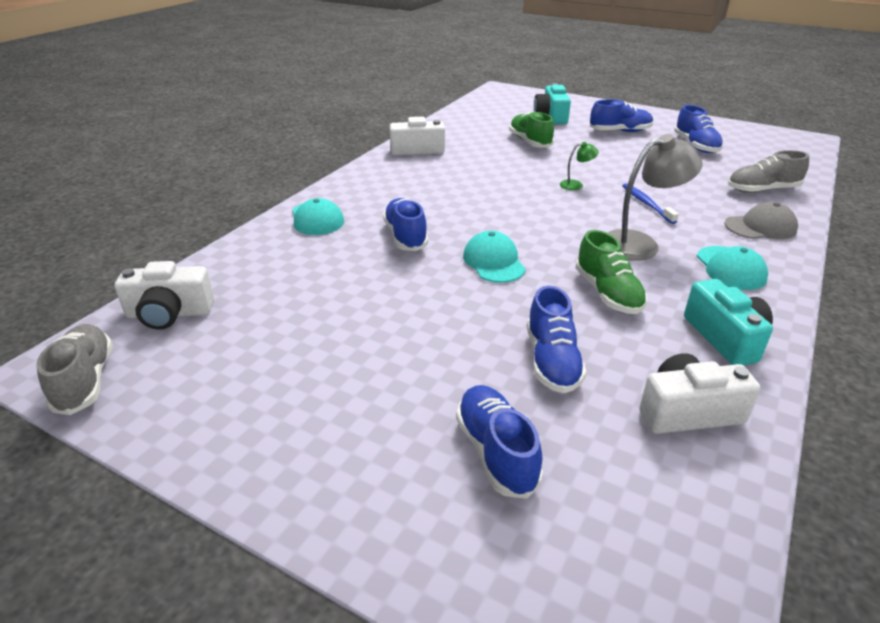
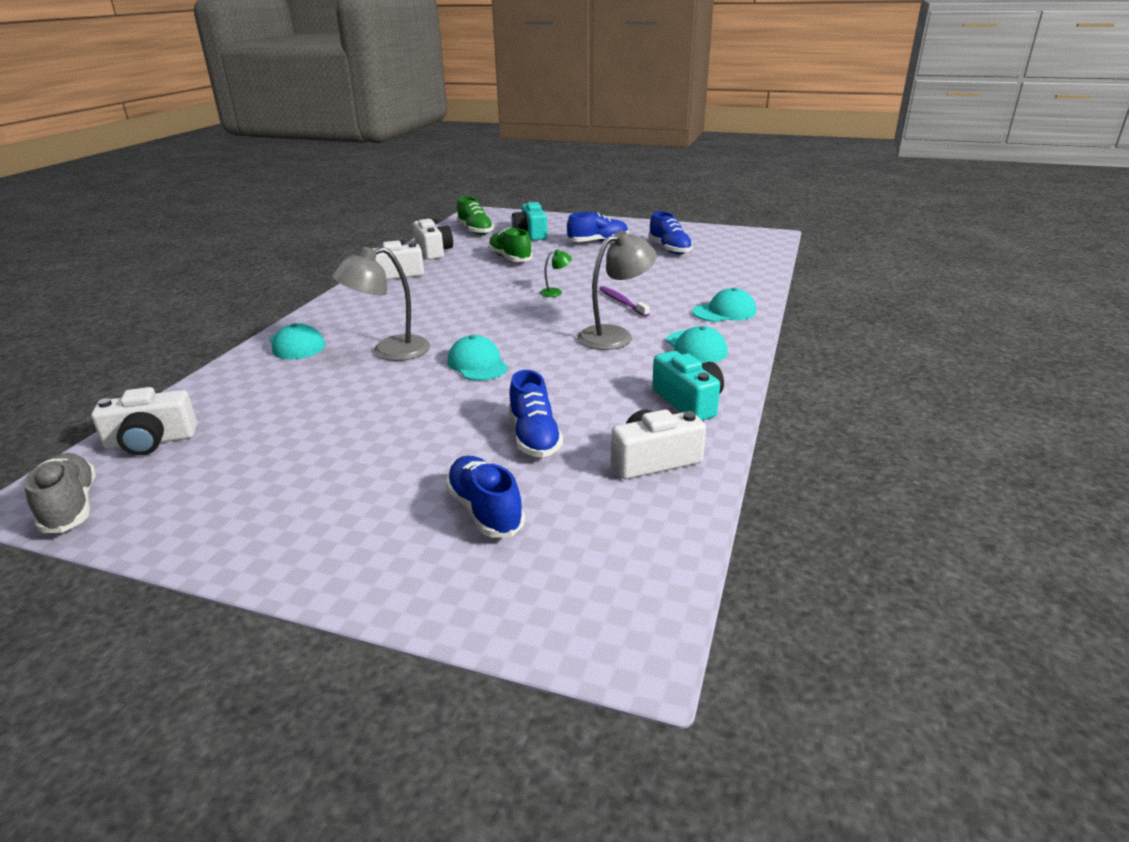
camera: 10 degrees left, 5 degrees down
(405, 236) = (389, 351): blue shoe -> grey lamp
(455, 128) = (433, 251): none -> white camera
(607, 293) = (585, 378): green shoe -> green shoe (475, 231)
(646, 204) = (622, 302): blue toothbrush -> purple toothbrush
(760, 227) = (724, 312): grey cap -> turquoise cap
(762, 190) = (728, 281): grey shoe -> none

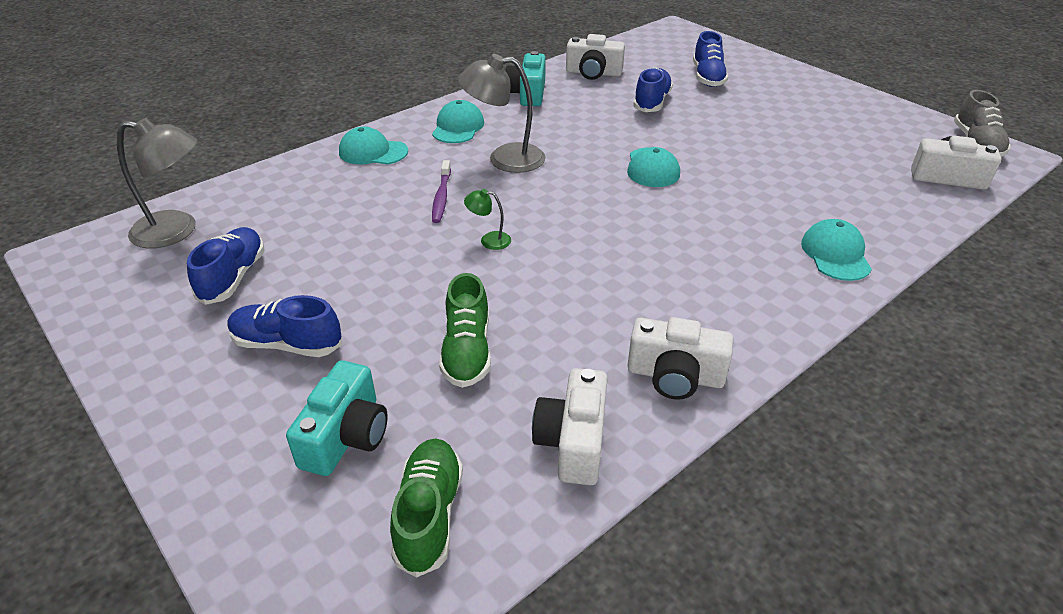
camera: 150 degrees left, 10 degrees up
(389, 351) = (731, 209): grey lamp -> grey lamp (177, 231)

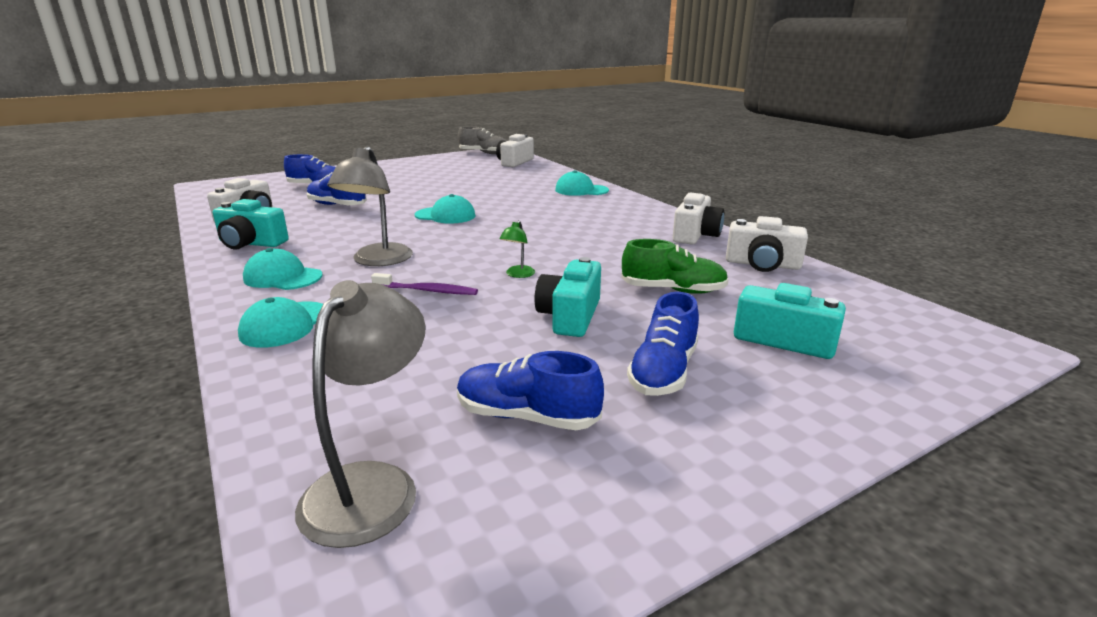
camera: 80 degrees left, 15 degrees down
(395, 282) = (570, 316): none -> turquoise camera
(429, 515) = (849, 309): green shoe -> none

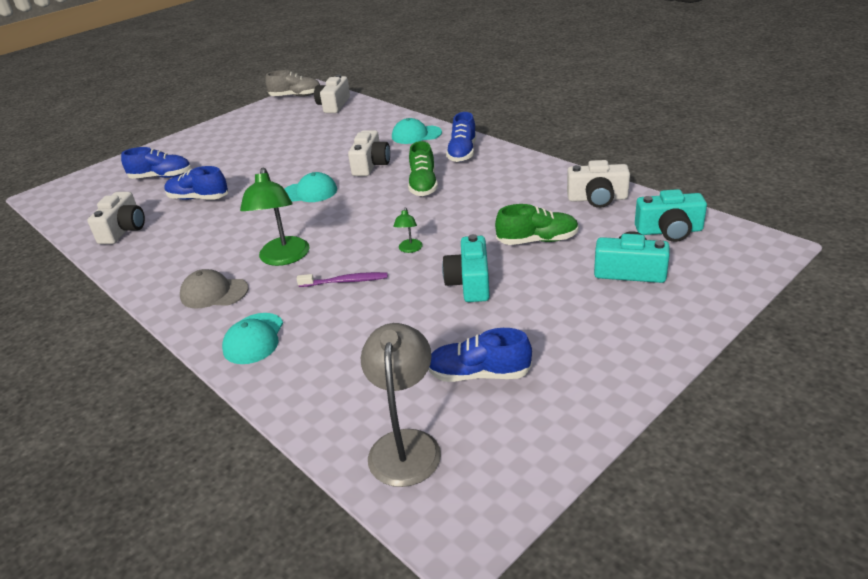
camera: 10 degrees left, 10 degrees up
(251, 243) = (154, 261): turquoise camera -> turquoise camera (669, 231)
(283, 277) = (214, 293): turquoise cap -> grey cap
(378, 261) = (283, 258): grey lamp -> green lamp
(566, 226) = (423, 185): none -> green shoe
(663, 372) = (555, 318): blue shoe -> blue shoe (462, 153)
(695, 235) = (535, 175): white camera -> white camera (370, 165)

